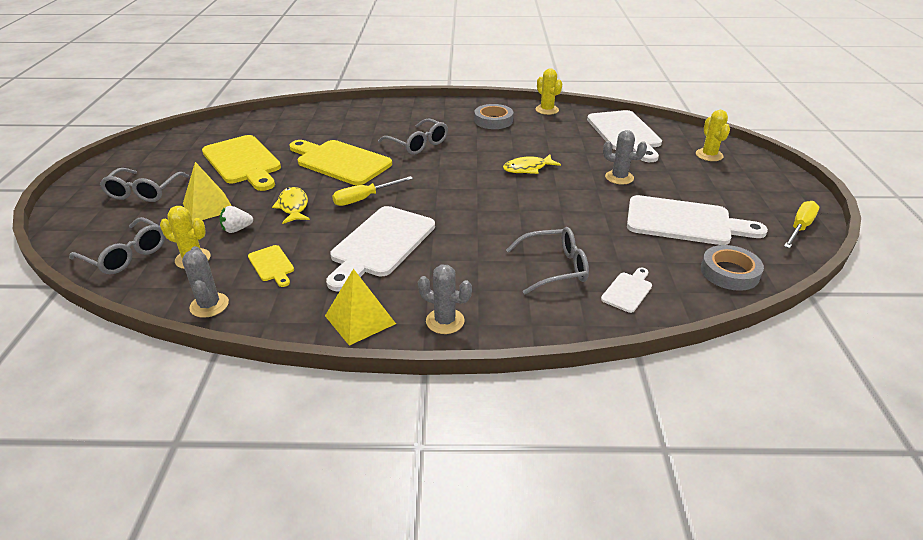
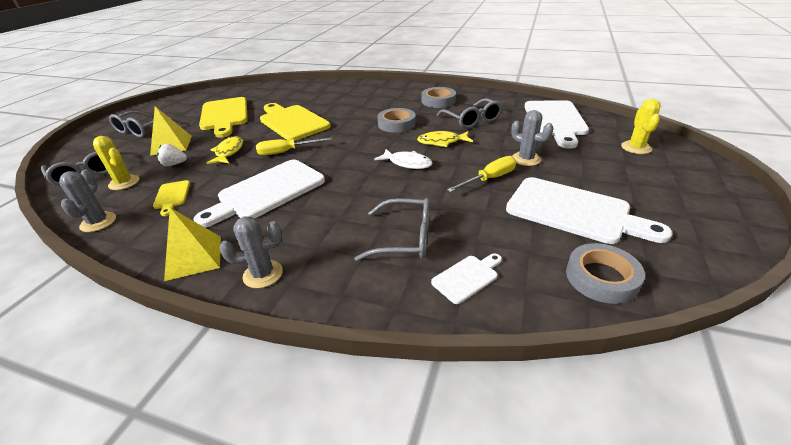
camera: 20 degrees right, 0 degrees up
(418, 144) = (362, 114): grey glasses -> grey glasses (472, 120)
(445, 321) = (263, 274): grey cactus -> grey cactus turned 60 degrees counterclockwise
(466, 153) = (396, 124): none -> grey tape
(507, 195) = (407, 163): none -> white fish
(547, 110) = (491, 96): yellow cactus -> none
(799, 228) = (719, 238): yellow screwdriver -> yellow screwdriver (489, 179)

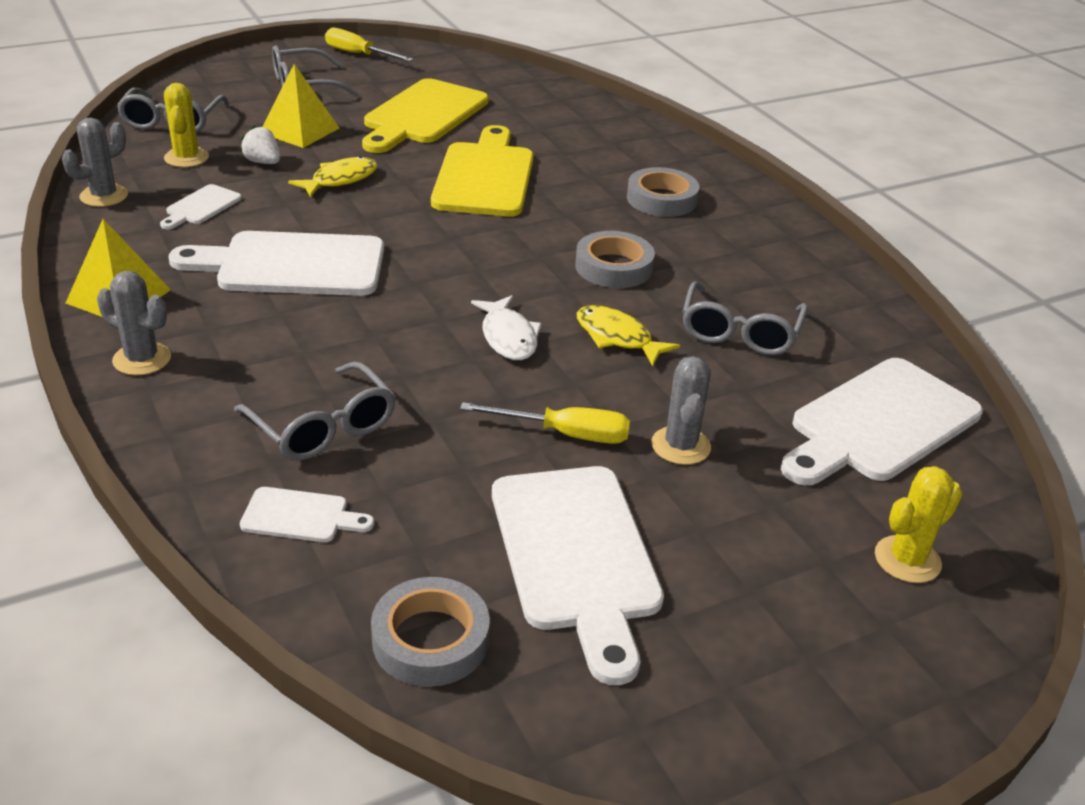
camera: 40 degrees right, 0 degrees up
(172, 196) = (201, 207): yellow cutting board -> white cutting board
(286, 152) = (400, 221): yellow screwdriver -> yellow screwdriver (359, 54)
(438, 101) = (759, 265): grey tape -> grey tape (661, 199)

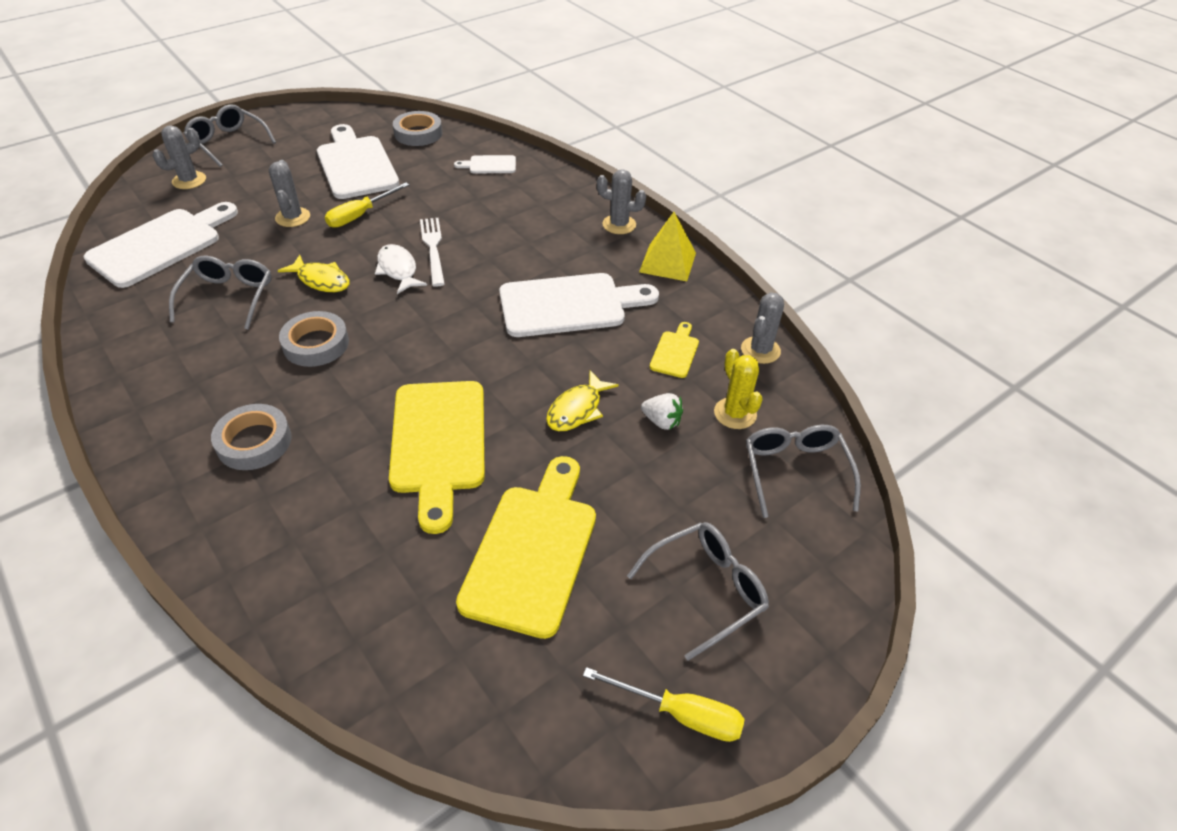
camera: 170 degrees right, 10 degrees up
(201, 207) = (675, 352): white cutting board -> yellow cutting board
(299, 130) = (657, 485): yellow pyramid -> none
(323, 427) = (496, 202): grey glasses -> grey glasses (228, 142)
(452, 361) = (433, 248): none -> white fork
(565, 434) = (360, 215): yellow screwdriver -> yellow screwdriver turned 45 degrees counterclockwise
(907, 559) = (189, 180): yellow cactus -> grey cactus

